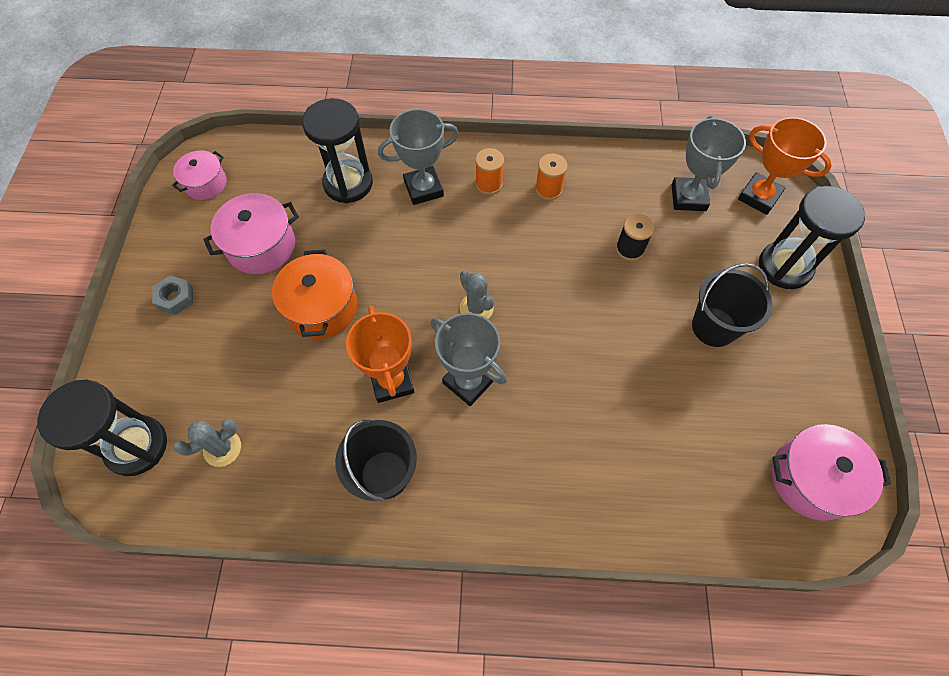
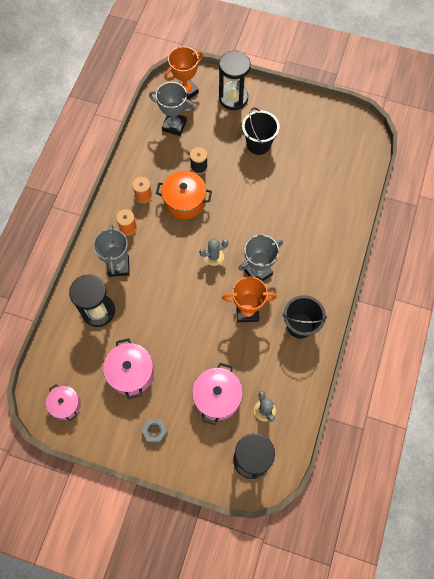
camera: 75 degrees left, 5 degrees up
(321, 307) = (188, 342): orange pot -> orange pot (184, 201)
(811, 479) = (346, 134): pink pot -> pink pot (217, 397)

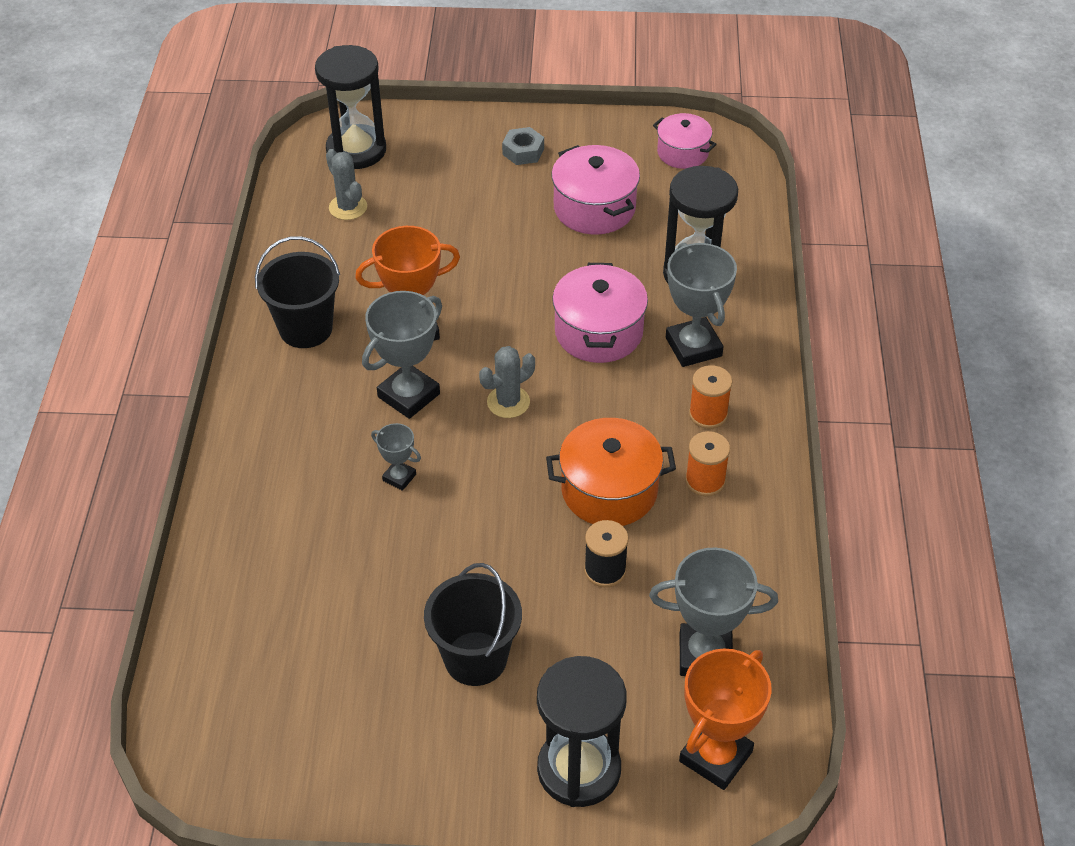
camera: 165 degrees right, 20 degrees down
(217, 397) = (434, 207): pink pot -> pink pot (598, 332)
(271, 229) = (399, 477): none -> grey trophy

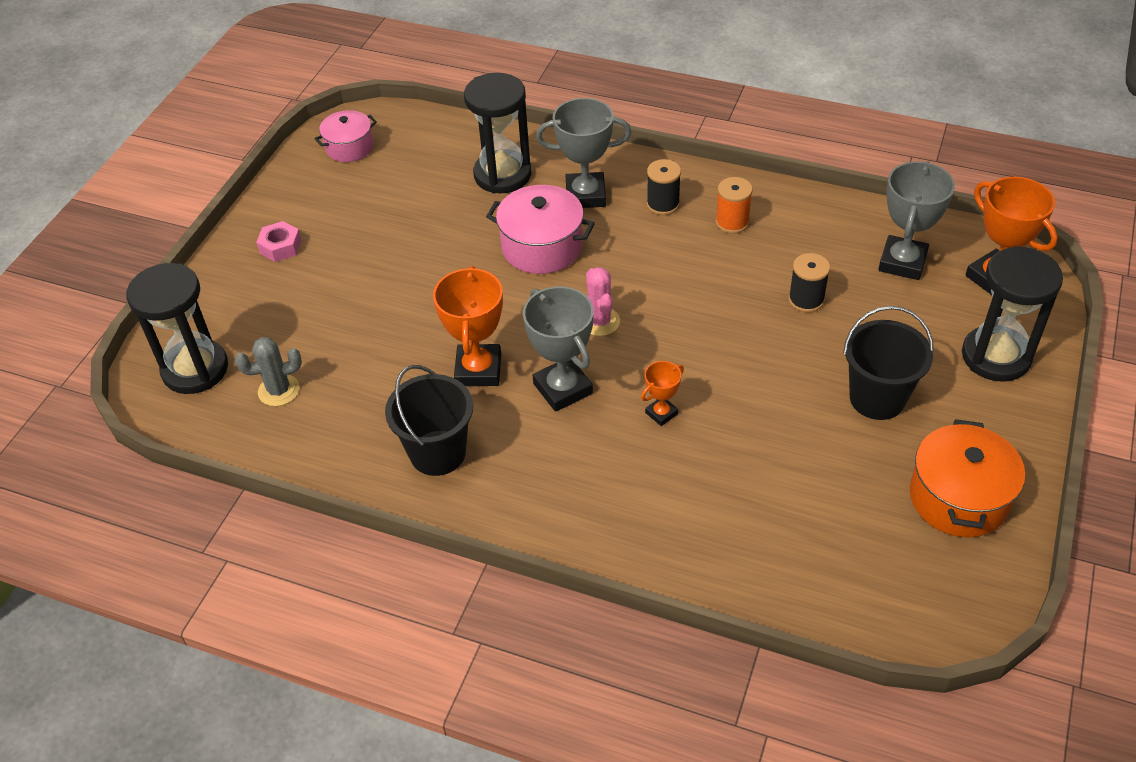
camera: 70 degrees left, 0 degrees up
(399, 477) = (661, 413): grey trophy -> orange trophy
(508, 402) = (600, 321): grey cactus -> pink cactus
(523, 151) = (280, 247): grey nut -> pink nut
(594, 208) = (386, 216): pink pot -> none
(609, 490) = (723, 279): orange pot -> orange pot (958, 498)
(708, 414) = (663, 204): orange spool -> black spool

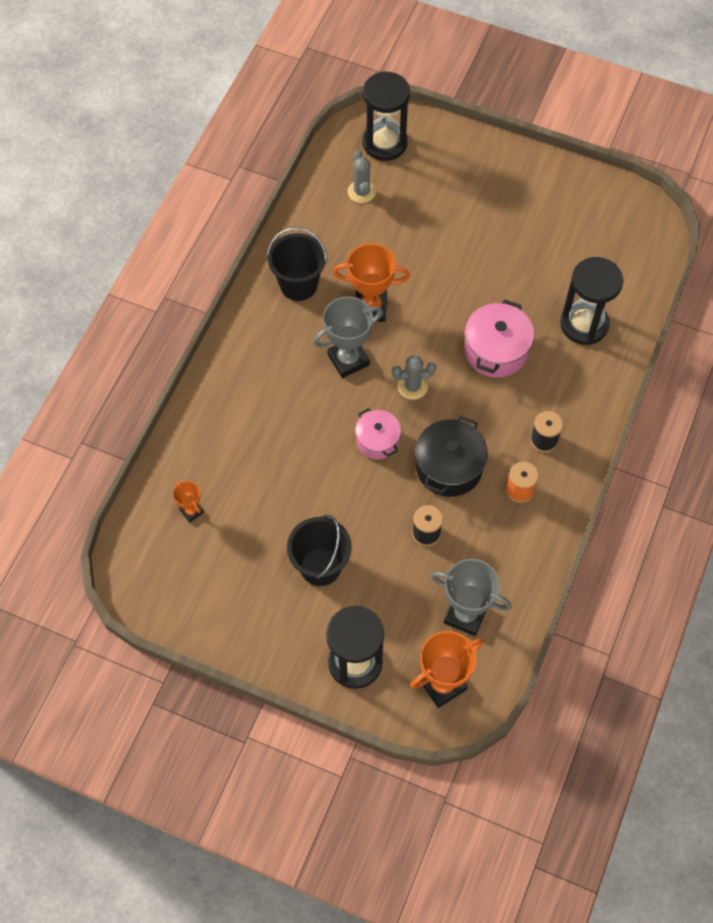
camera: 90 degrees right, 15 degrees up
(280, 247) = (503, 180): pink nut -> none
(349, 147) = (620, 216): pink pot -> pink pot (377, 440)
(585, 195) = (557, 383): grey trophy -> none
(600, 321) = (412, 386): pink cactus -> grey cactus
(661, 413) = (319, 420): orange trophy -> orange trophy (191, 511)
(712, 283) = (449, 467): none -> black pot
(958, 498) = (224, 603): orange pot -> none

